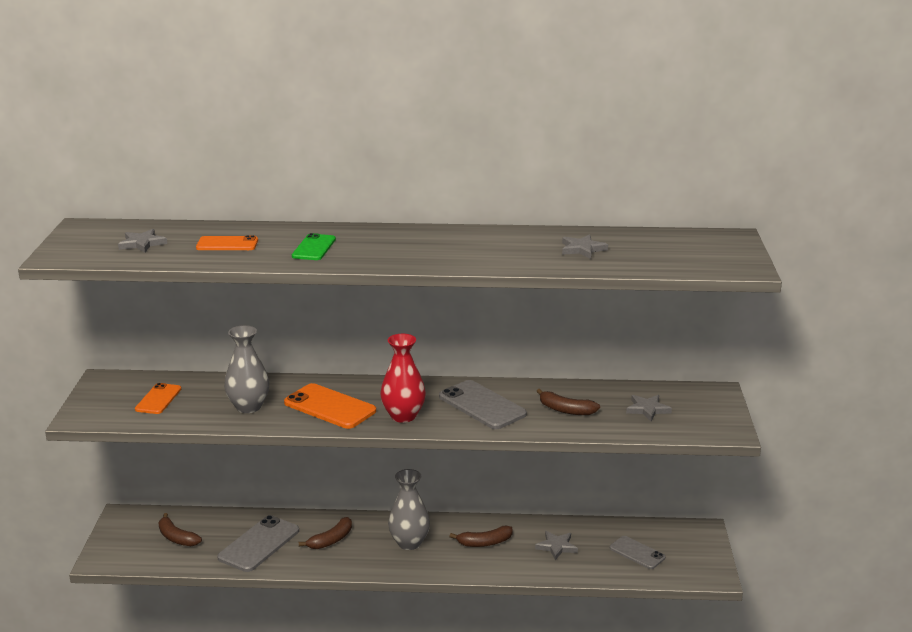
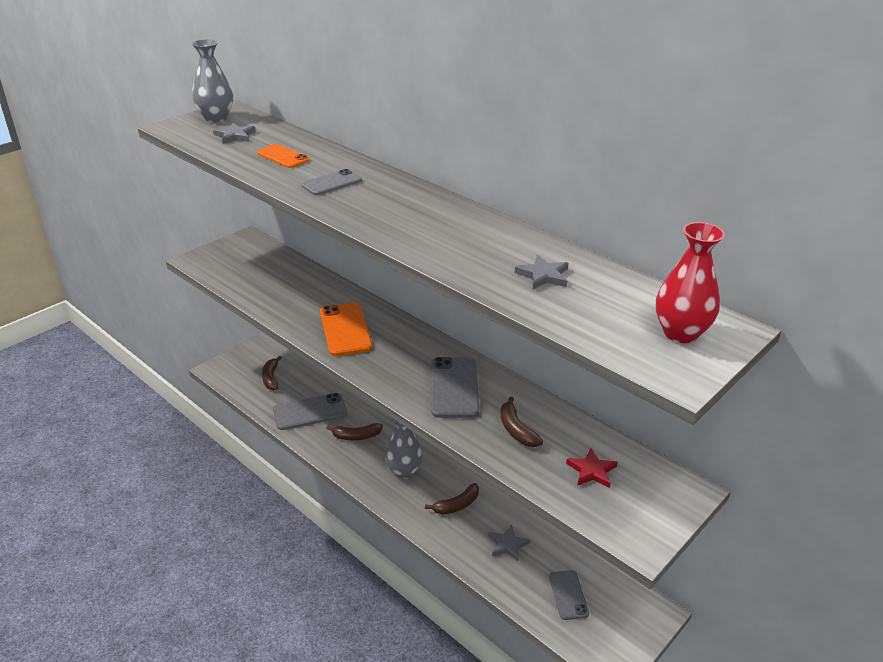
camera: 40 degrees right, 10 degrees up
(158, 399) = (254, 268): orange phone -> none
(248, 407) = (296, 302): grey vase -> grey vase (216, 118)
(314, 248) = (332, 183): green phone -> grey phone
(403, 416) = (383, 365): red vase -> red vase (680, 333)
(484, 543) = (457, 505): brown banana -> brown banana turned 60 degrees counterclockwise
(647, 409) = (592, 471): grey star -> red star

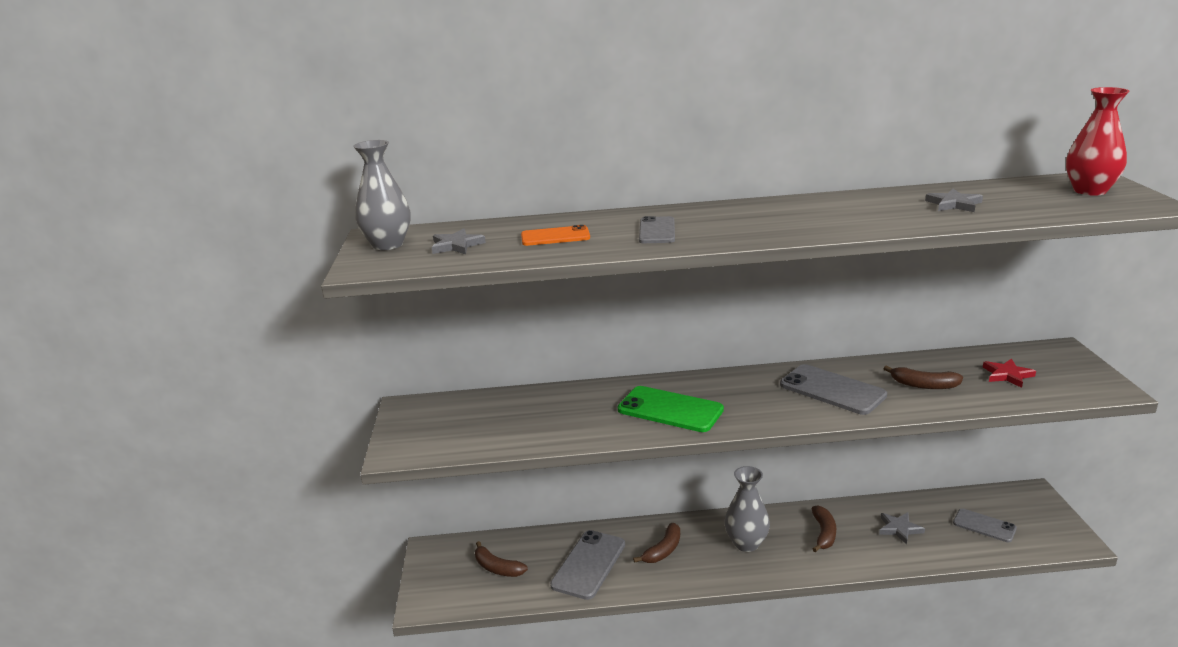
camera: 45 degrees left, 10 degrees down
(345, 329) = (670, 410): orange phone -> green phone

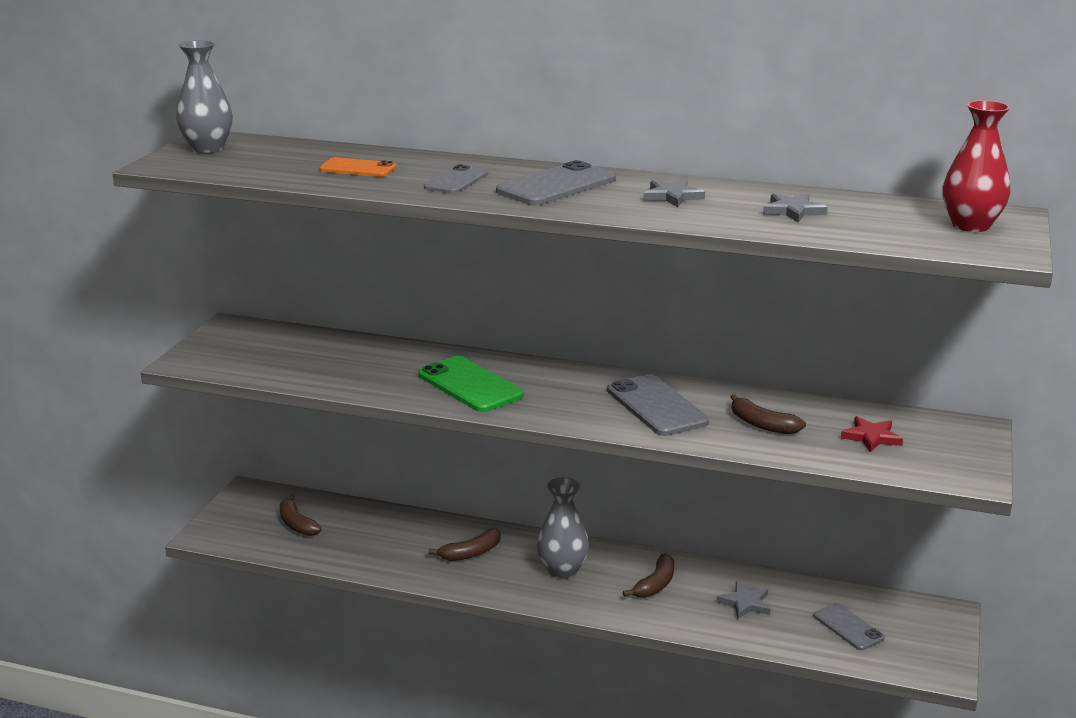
camera: 20 degrees right, 0 degrees up
(456, 245) = (263, 160): grey star -> grey star (672, 196)
(588, 564) = (385, 545): grey phone -> grey phone (556, 185)

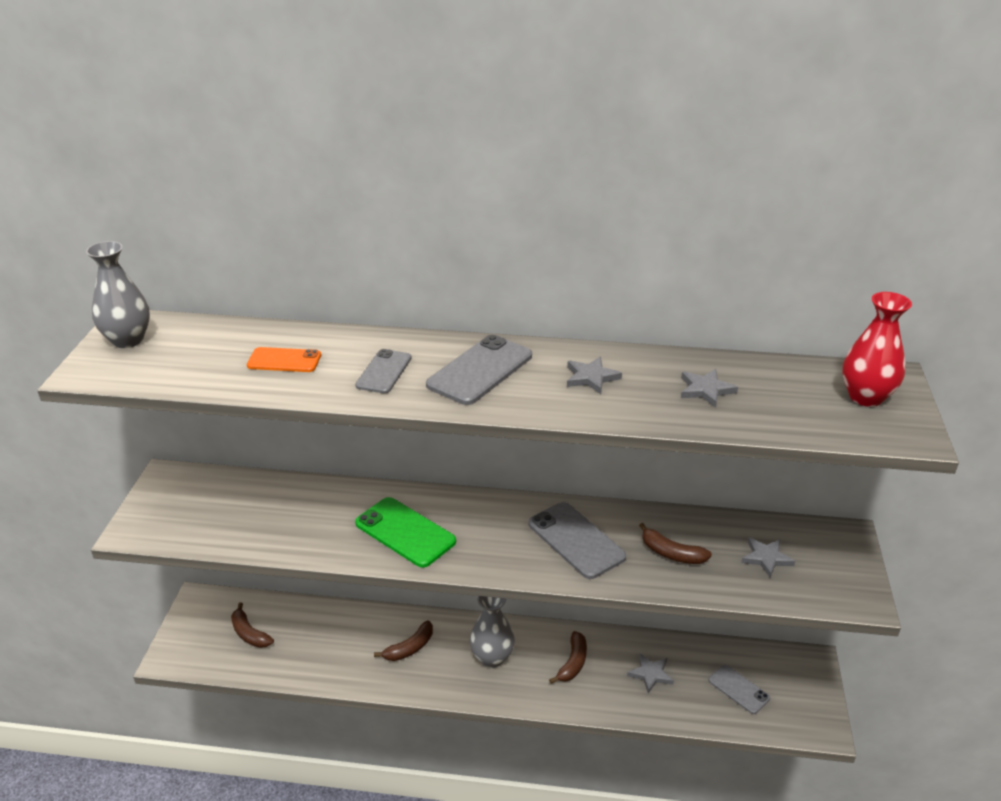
camera: 10 degrees left, 10 degrees up
(871, 437) = (766, 558): red star -> grey star

